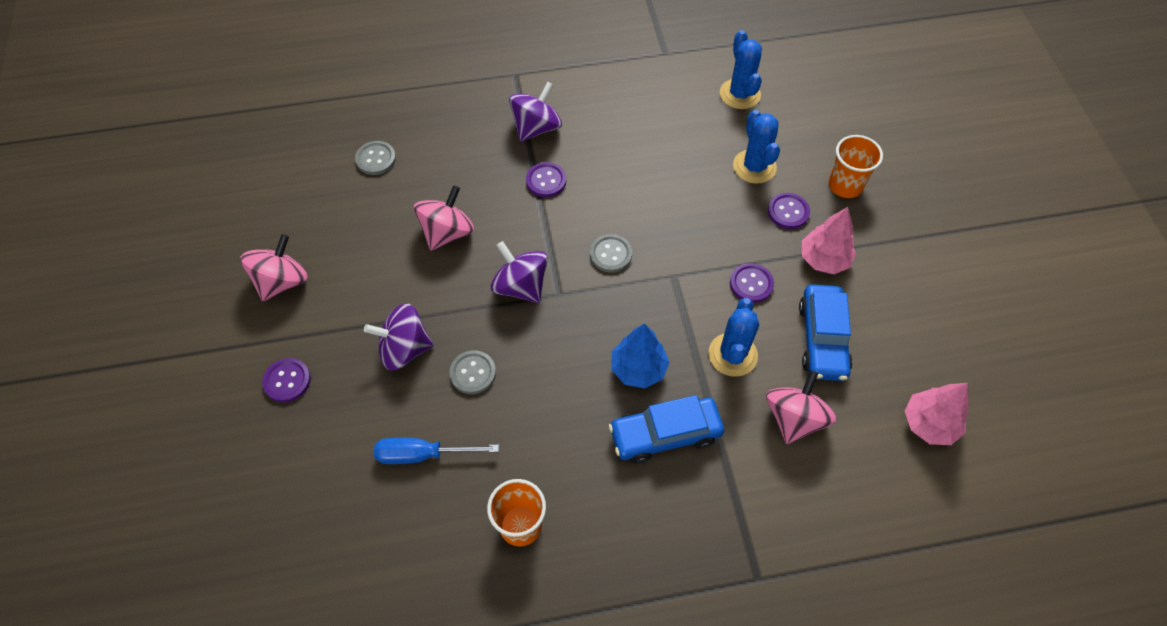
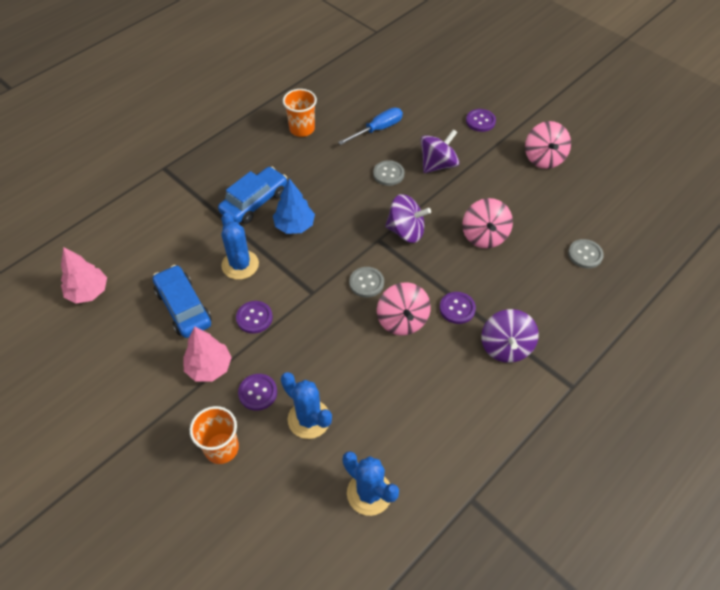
camera: 145 degrees right, 5 degrees down
(794, 418) = (180, 250): pink spinning top -> pink spinning top (402, 320)

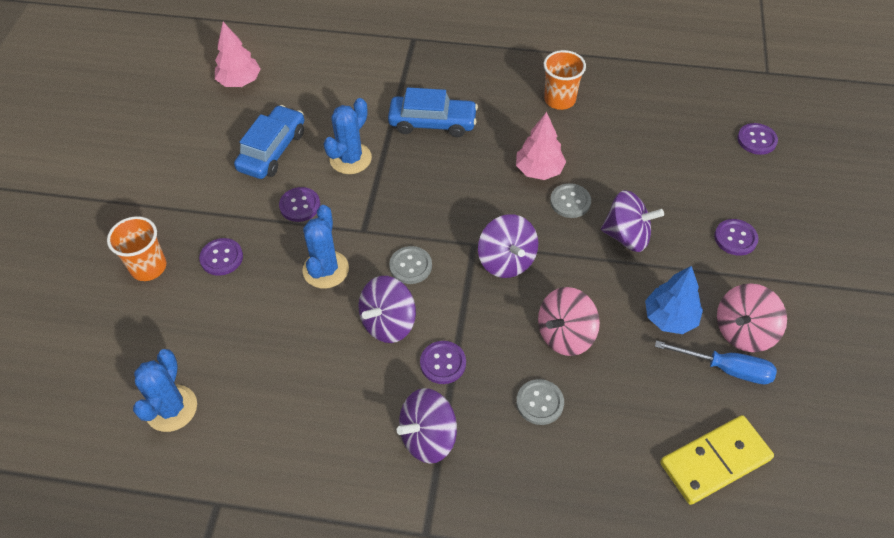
camera: 55 degrees right, 0 degrees up
(209, 367) = (223, 207): pink tree -> pink tree (539, 170)
(294, 226) = (431, 169): blue tree -> blue tree (670, 318)
(309, 419) = (219, 313): blue cactus -> blue cactus (326, 269)
(378, 129) = (623, 157): blue screwdriver -> blue screwdriver (726, 369)
(402, 320) = (388, 323): pink spinning top -> purple spinning top
(421, 68) = (756, 140): none -> purple button
(585, 254) = (631, 453): grey button -> grey button (539, 403)
(614, 222) = (715, 461): none -> yellow domino

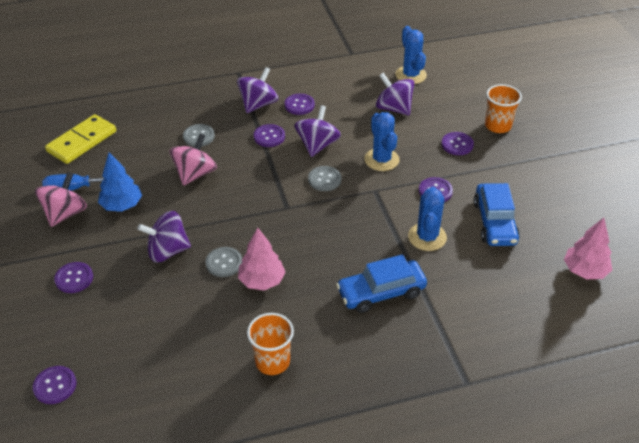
camera: 155 degrees right, 10 degrees down
(370, 410) = (299, 105): none -> purple button
(506, 260) = (256, 204): purple spinning top -> purple spinning top (394, 108)

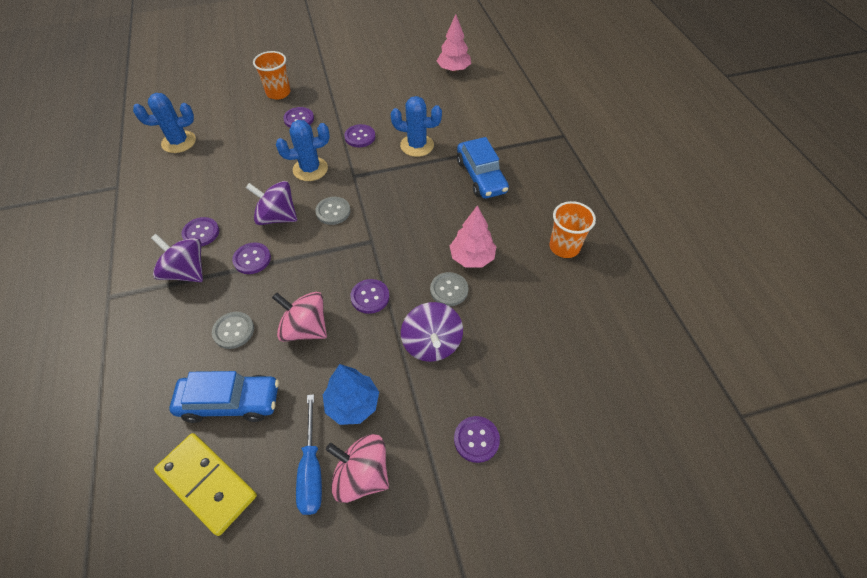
camera: 90 degrees left, 10 degrees up
(55, 386) = (627, 429): purple button -> purple button (370, 297)
(394, 108) = (231, 157): purple spinning top -> none
(494, 222) = (401, 107): blue car -> blue car (230, 402)

